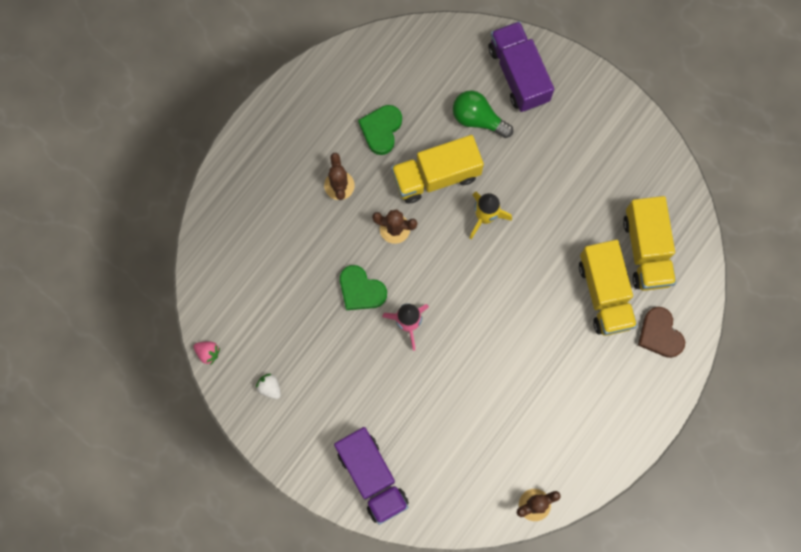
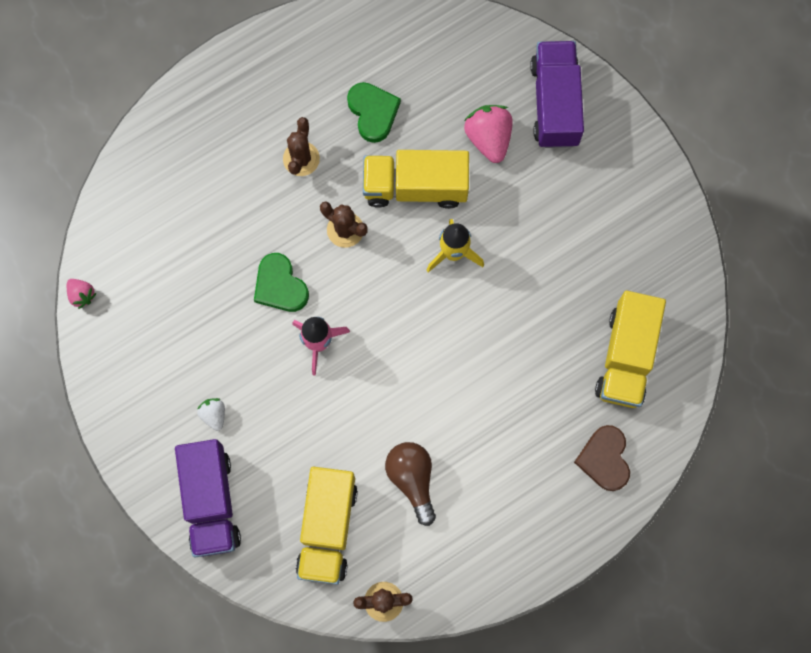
camera: 20 degrees right, 0 degrees up
(270, 387) = (135, 358): white strawberry -> white strawberry (214, 415)
(381, 130) = (373, 112): green heart -> green heart turned 120 degrees clockwise
(478, 119) = (488, 138): green light bulb -> pink strawberry
(520, 403) = (412, 479): none -> brown light bulb
(604, 294) = (558, 389): yellow truck -> yellow truck (327, 528)

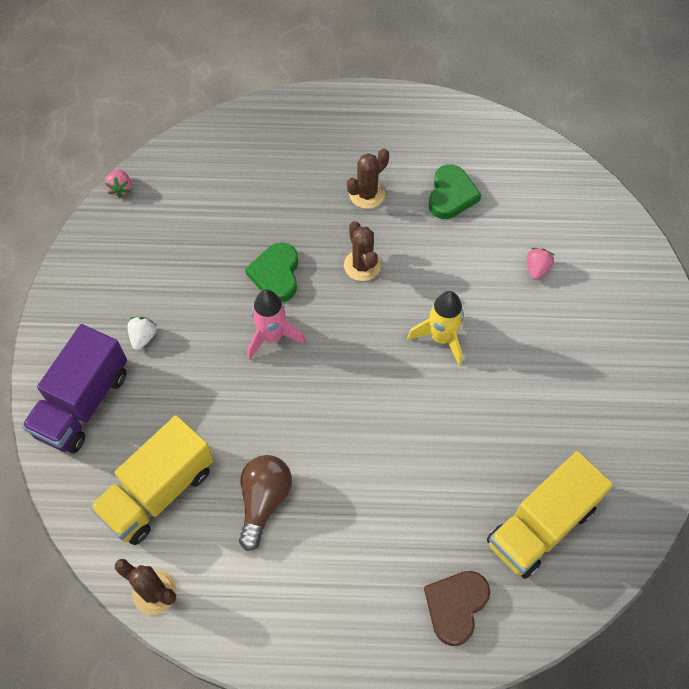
camera: 35 degrees right, 15 degrees down
(415, 186) = (446, 268): yellow truck -> none
(488, 138) = (536, 269): pink strawberry -> pink strawberry, size x0.55
(555, 103) = (615, 276): purple truck -> none

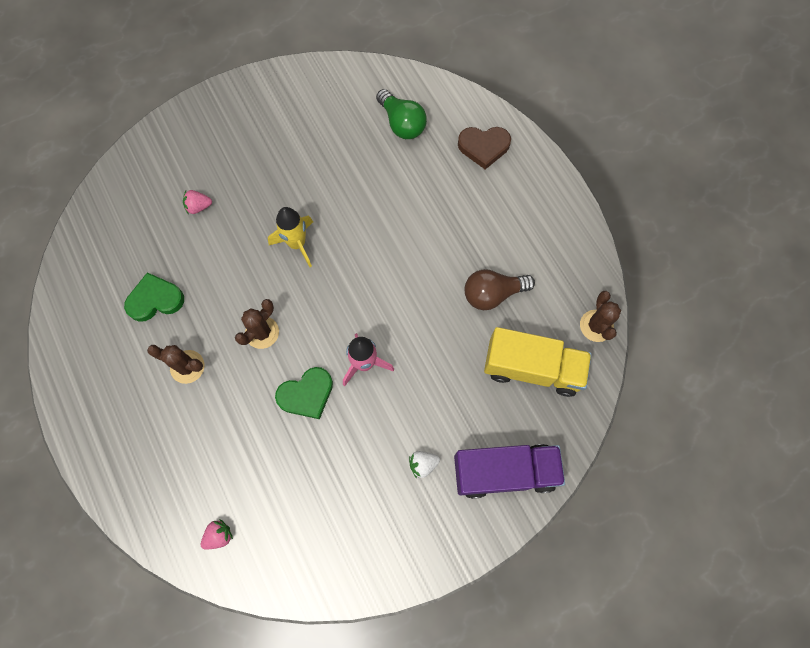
camera: 120 degrees left, 10 degrees up
(120, 188) = (290, 592): pink strawberry -> pink strawberry (219, 535)
(541, 525) = (402, 123): yellow truck -> green light bulb

